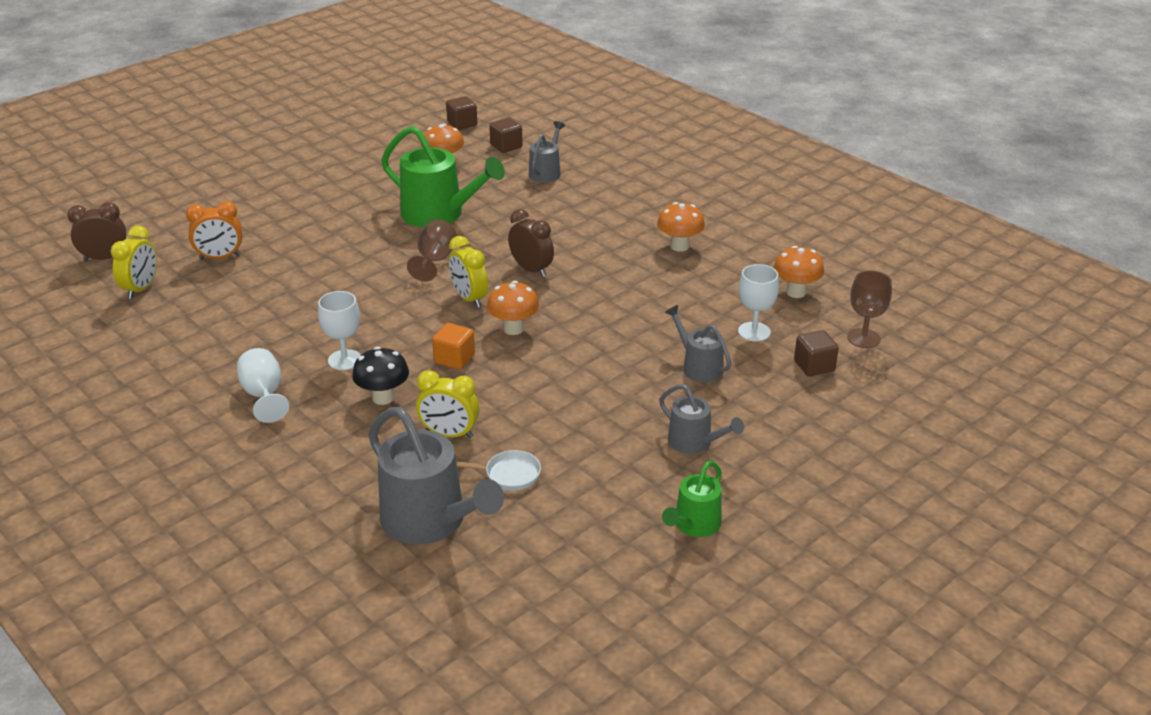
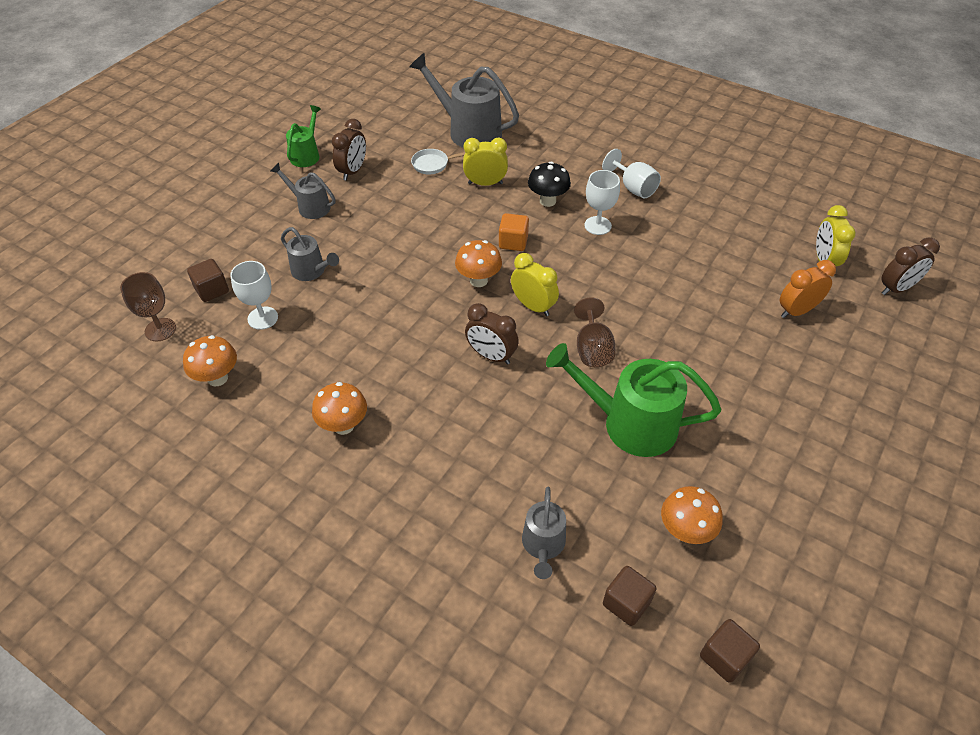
camera: 165 degrees right, 15 degrees up
(627, 484) = (353, 171): none -> brown clock

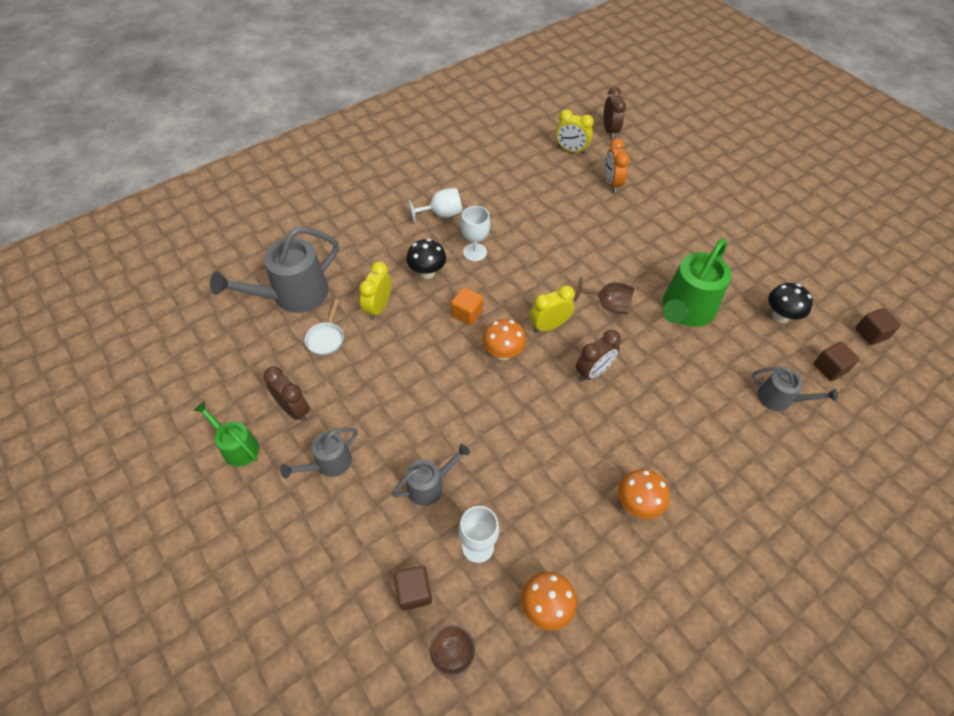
camera: 70 degrees left, 5 degrees up
(685, 531) = (780, 316): orange mushroom -> black mushroom

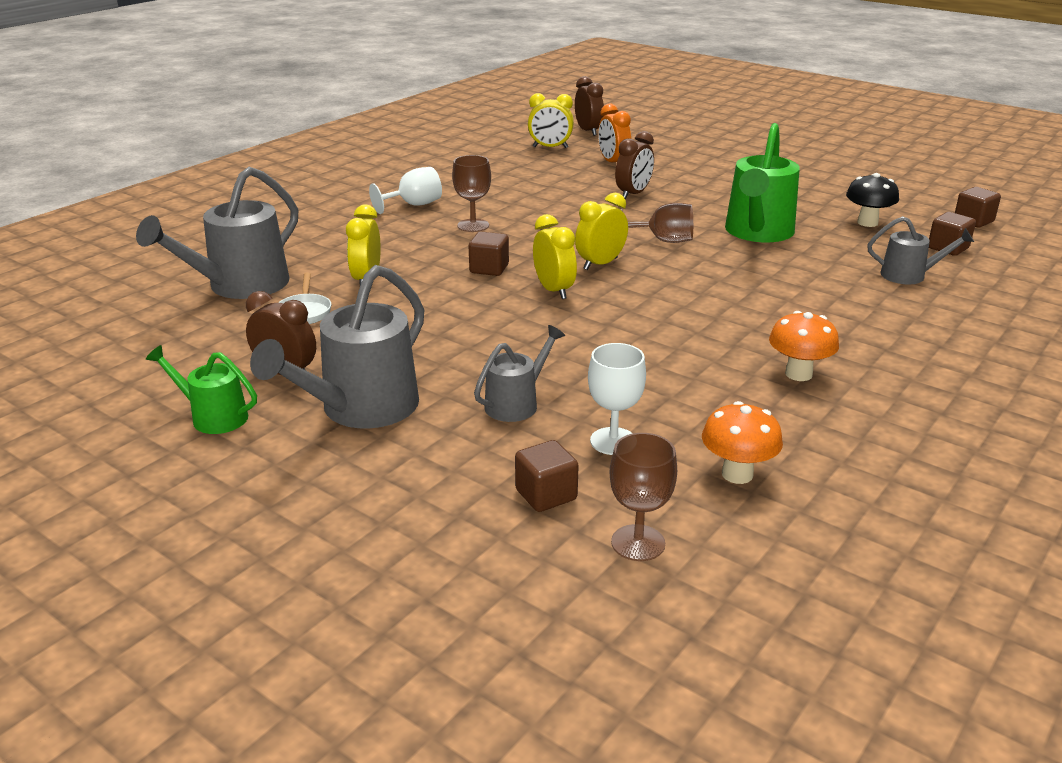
camera: 15 degrees left, 25 degrees down
(329, 464) = (361, 409): grey watering can -> grey watering can, size x1.81
(427, 273) = (419, 247): black mushroom -> none
(467, 313) = (489, 269): orange cube -> brown cube
(475, 252) = (473, 225): white goblet -> brown goblet
(503, 353) = (554, 290): orange mushroom -> yellow clock
(593, 372) = (677, 288): brown clock -> brown clock (633, 194)

